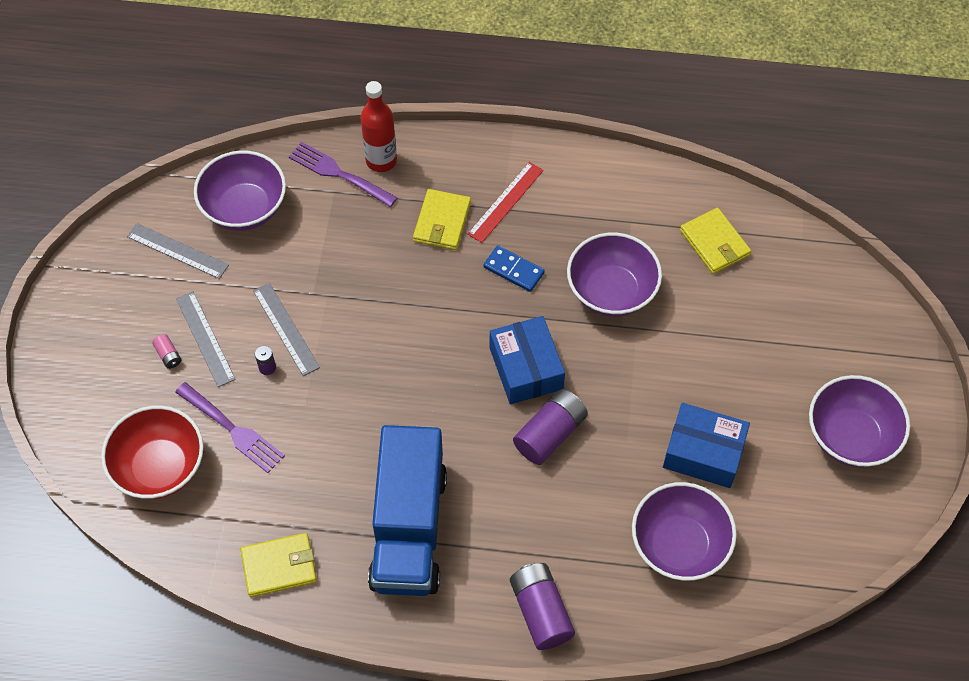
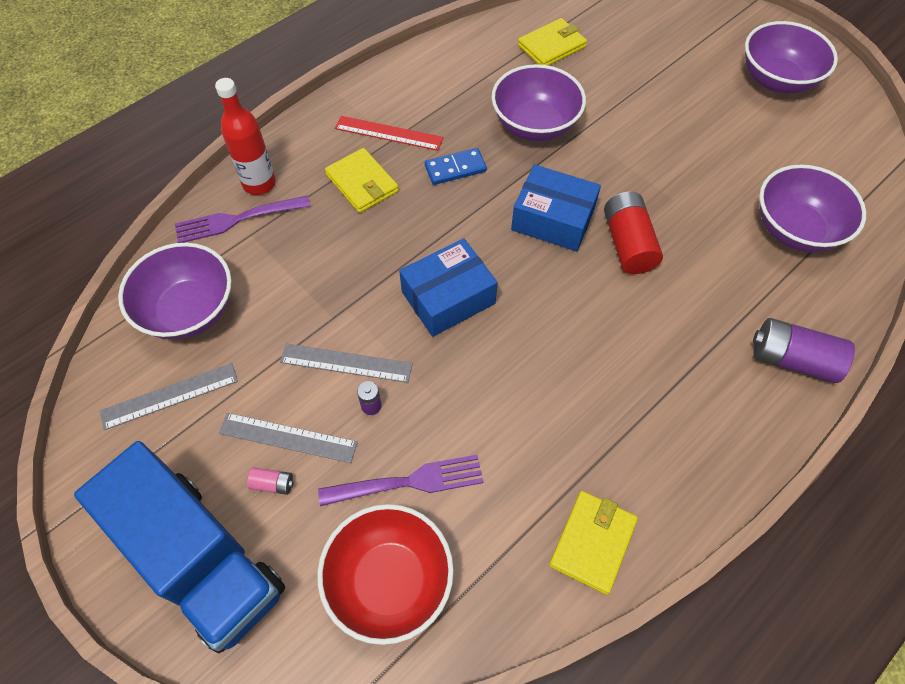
camera: 50 degrees left, 0 degrees up
(409, 528) = (637, 404): blue truck -> blue truck (201, 559)
(505, 202) = (388, 133): red ruler -> red ruler turned 60 degrees counterclockwise
(550, 434) = (628, 244): purple battery -> red battery
(703, 453) = (724, 164): blue box -> blue box (448, 298)
(714, 243) = (551, 46): yellow wallet -> yellow wallet turned 45 degrees counterclockwise

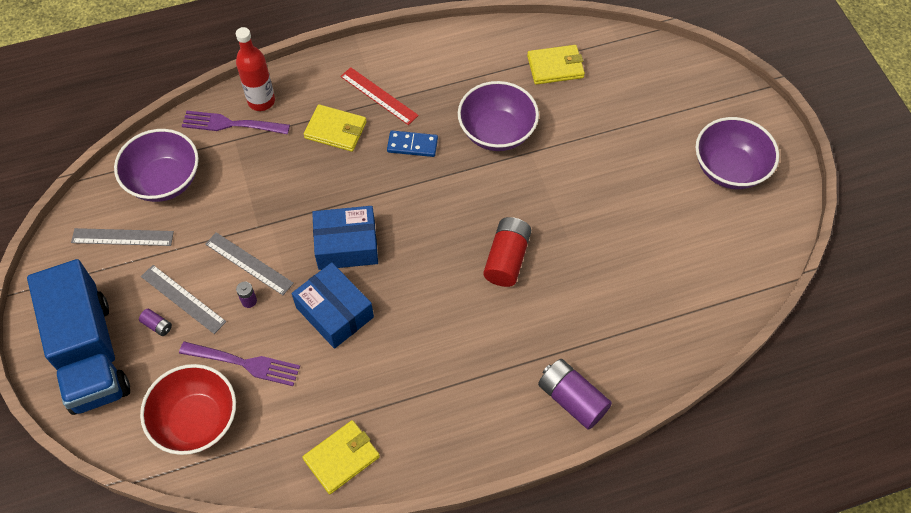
camera: 25 degrees right, 0 degrees up
(273, 484) = (157, 325): pink battery -> purple battery
(362, 183) = (336, 130): yellow wallet -> yellow wallet turned 60 degrees counterclockwise
(553, 219) = (461, 216): blue box -> blue box (335, 312)
(795, 229) = (649, 302): purple bowl -> none

